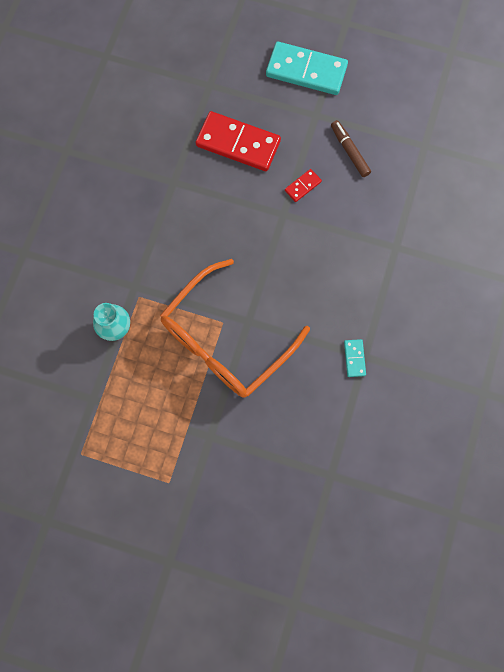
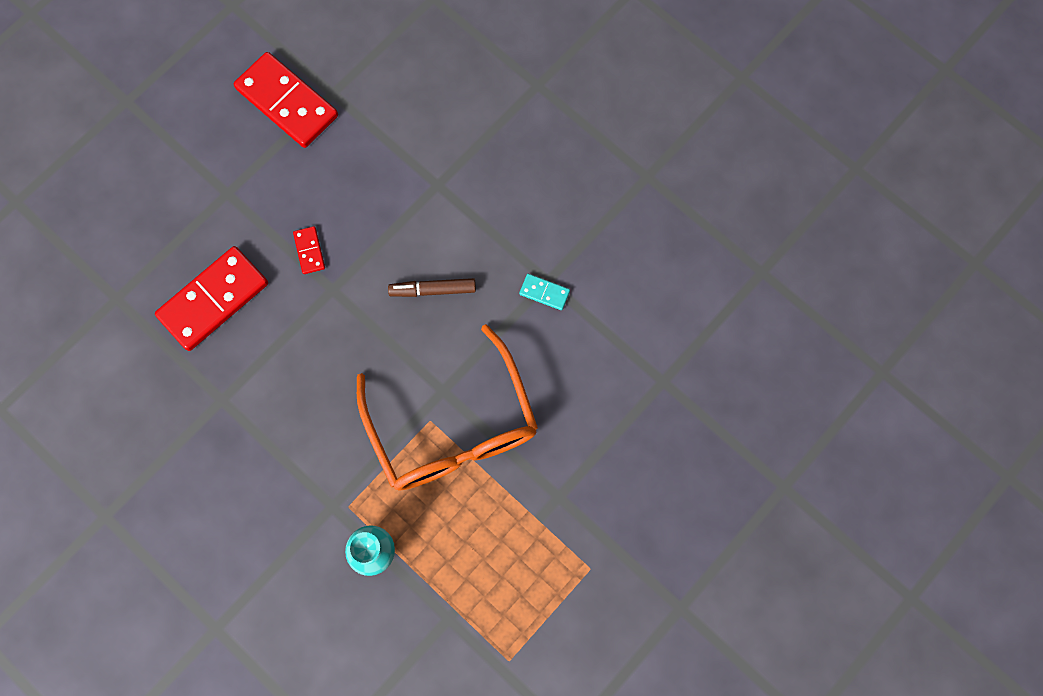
camera: 65 degrees left, 0 degrees up
(306, 71) = (163, 177): turquoise domino -> none
(349, 151) = (294, 178): brown marker -> brown marker (433, 290)
(401, 120) = (287, 102): none -> red domino

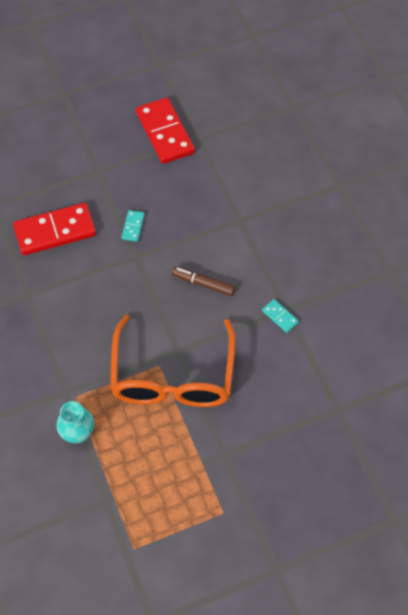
camera: 25 degrees right, 15 degrees down
(309, 251) = (133, 227): red domino -> turquoise domino

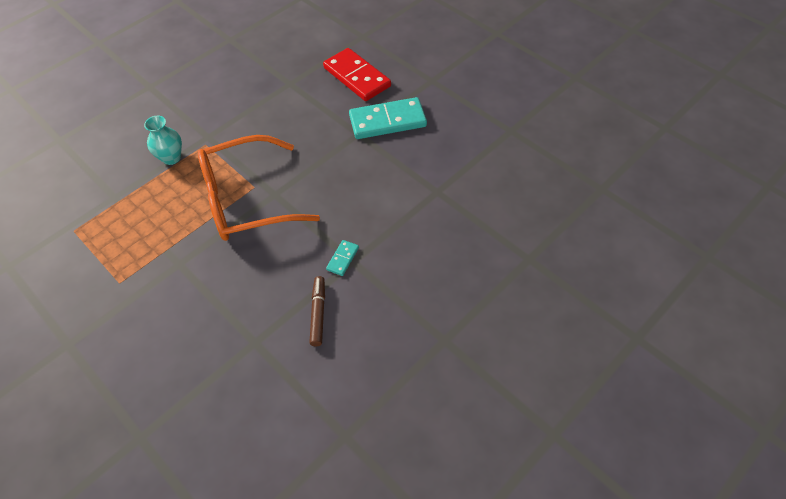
camera: 70 degrees right, 5 degrees down
(133, 227) = (387, 121): turquoise domino -> turquoise domino, size x2.25
(165, 133) = (501, 107): red domino -> none
(203, 284) = (352, 188): brown marker -> brown marker (318, 313)

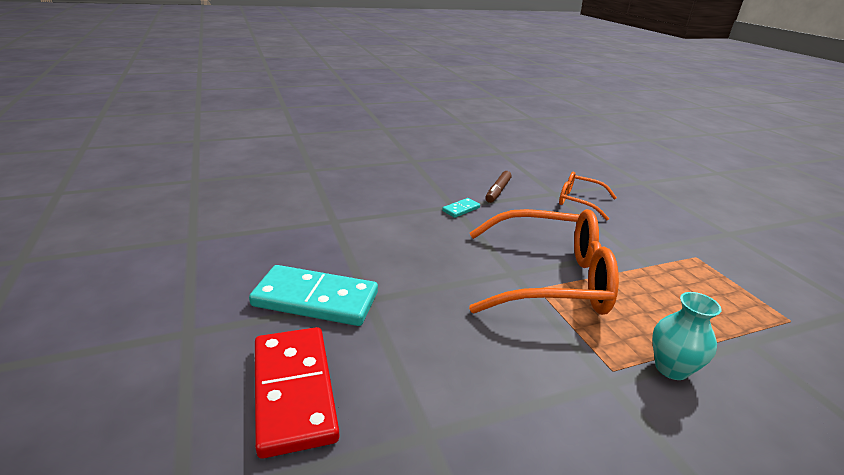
camera: 160 degrees left, 25 degrees down
(225, 335) = (579, 201): none -> orange glasses

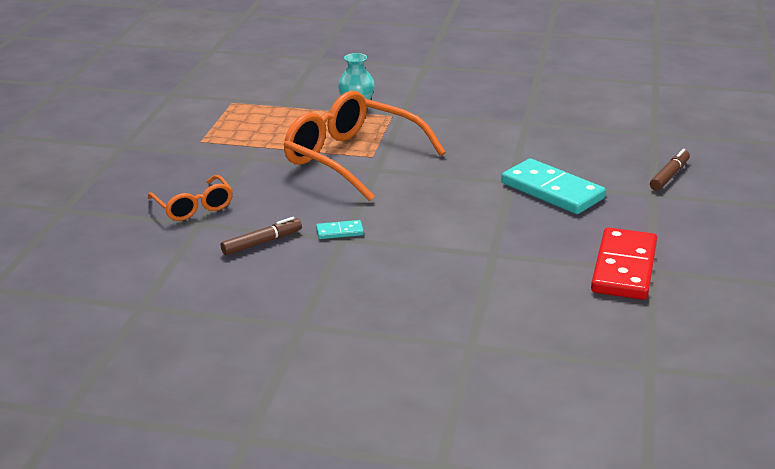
camera: 145 degrees left, 0 degrees up
(161, 378) = (669, 176): none -> brown marker
(293, 391) = (589, 152): red domino -> red domino (624, 268)

